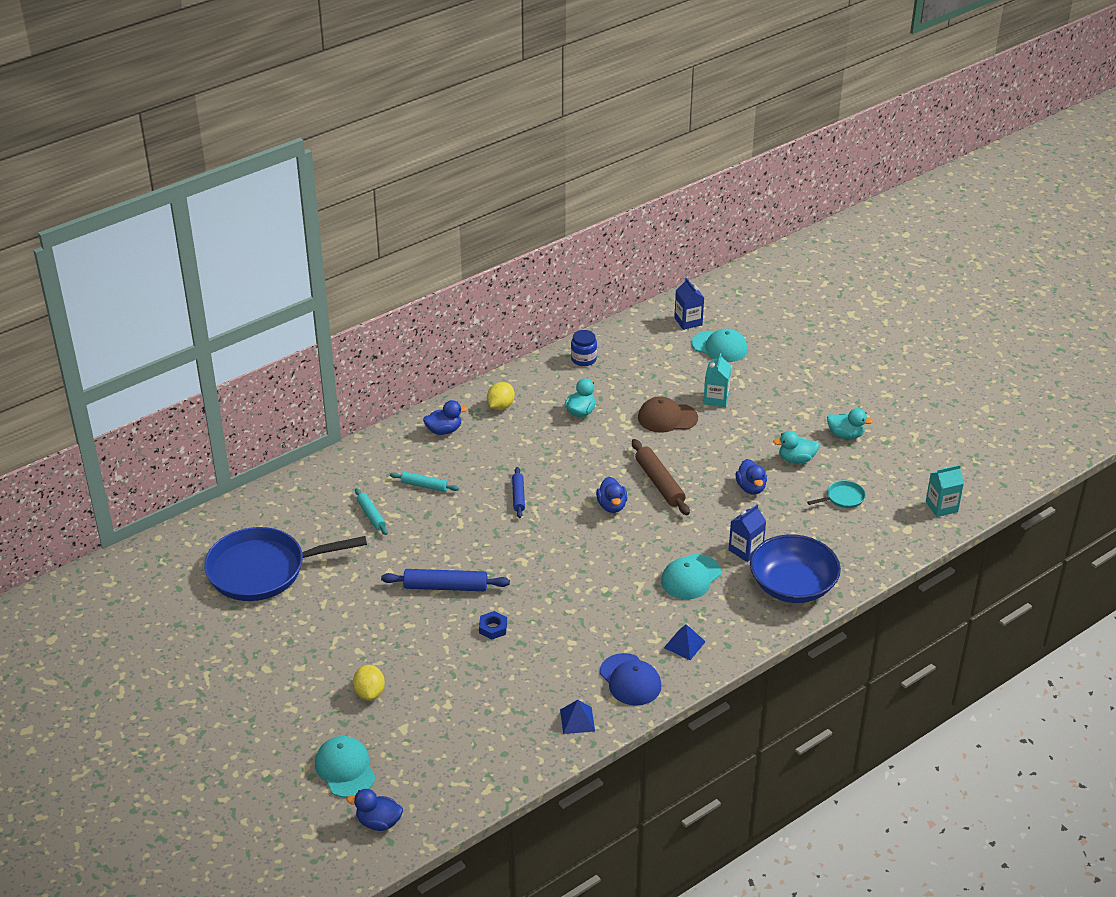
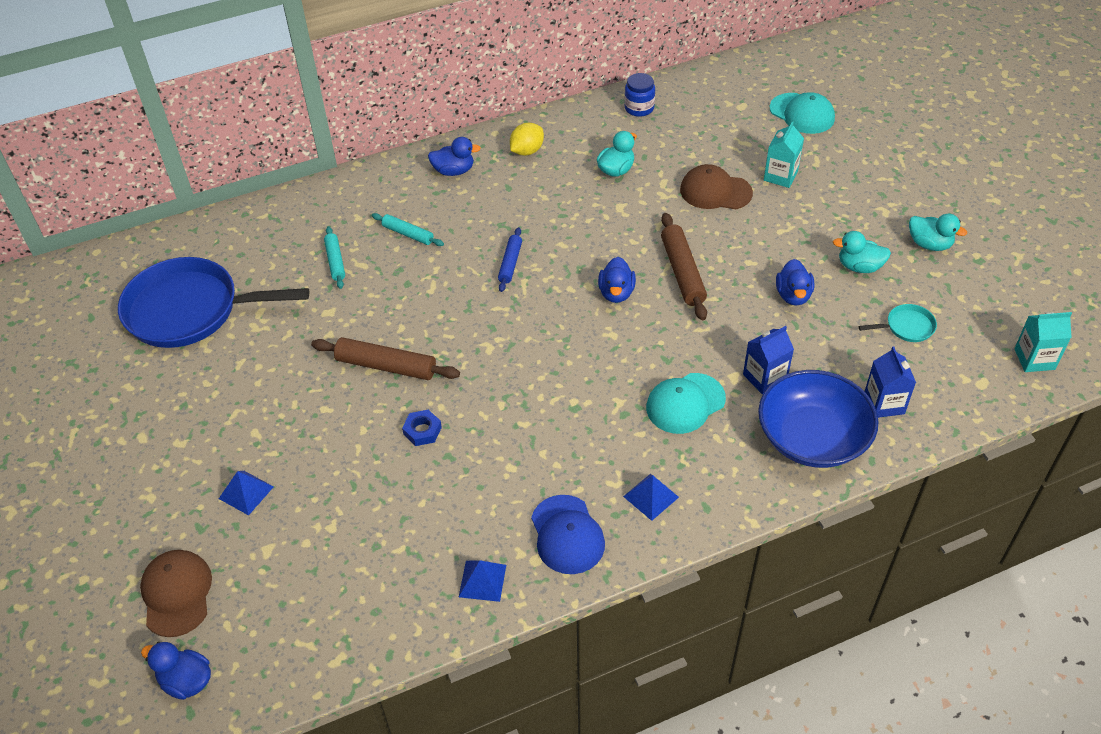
camera: 15 degrees right, 10 degrees up
(345, 769) = (177, 594): turquoise cap -> brown cap
(369, 693) = (246, 492): yellow lemon -> blue pyramid
(445, 587) = (386, 366): blue rolling pin -> brown rolling pin
(688, 321) = (773, 79): blue carton -> blue carton (884, 403)

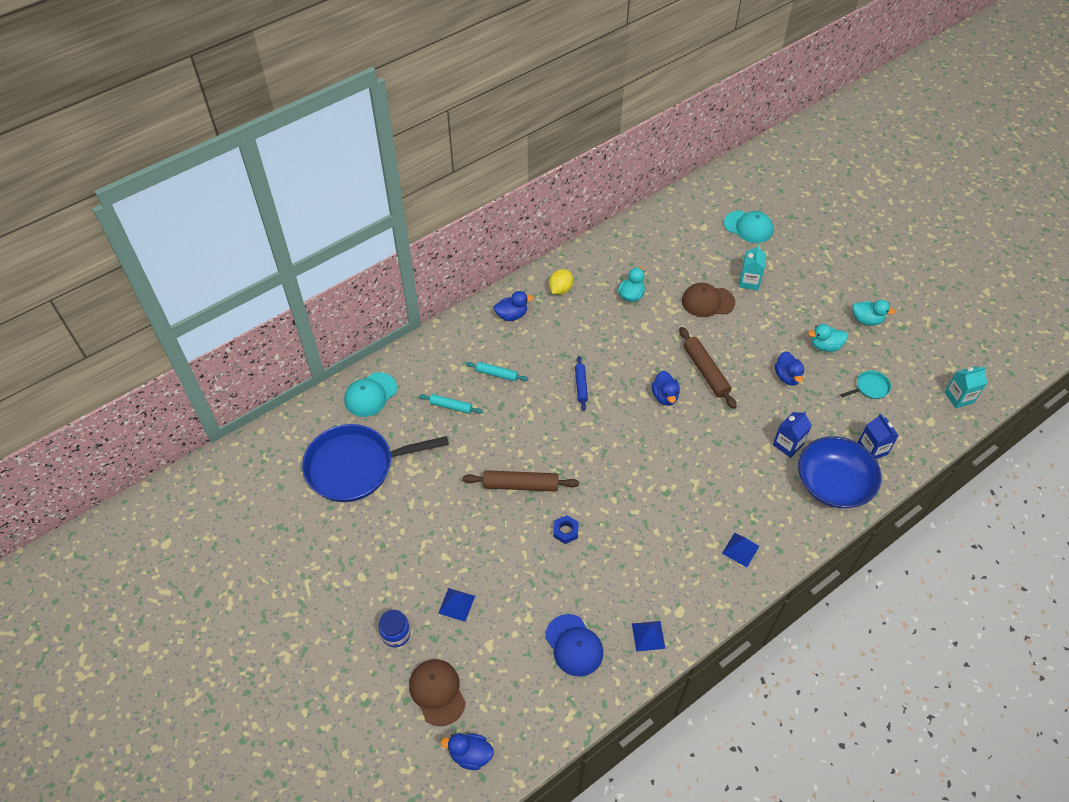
camera: 15 degrees left, 5 degrees up
(335, 261) = (451, 406): turquoise rolling pin -> turquoise rolling pin turned 45 degrees counterclockwise
(567, 535) = (694, 589): blue cap -> blue cap (574, 645)
(639, 108) = (630, 240): blue jar -> blue jar (396, 634)
(685, 403) = (740, 474): turquoise cap -> turquoise cap (370, 395)

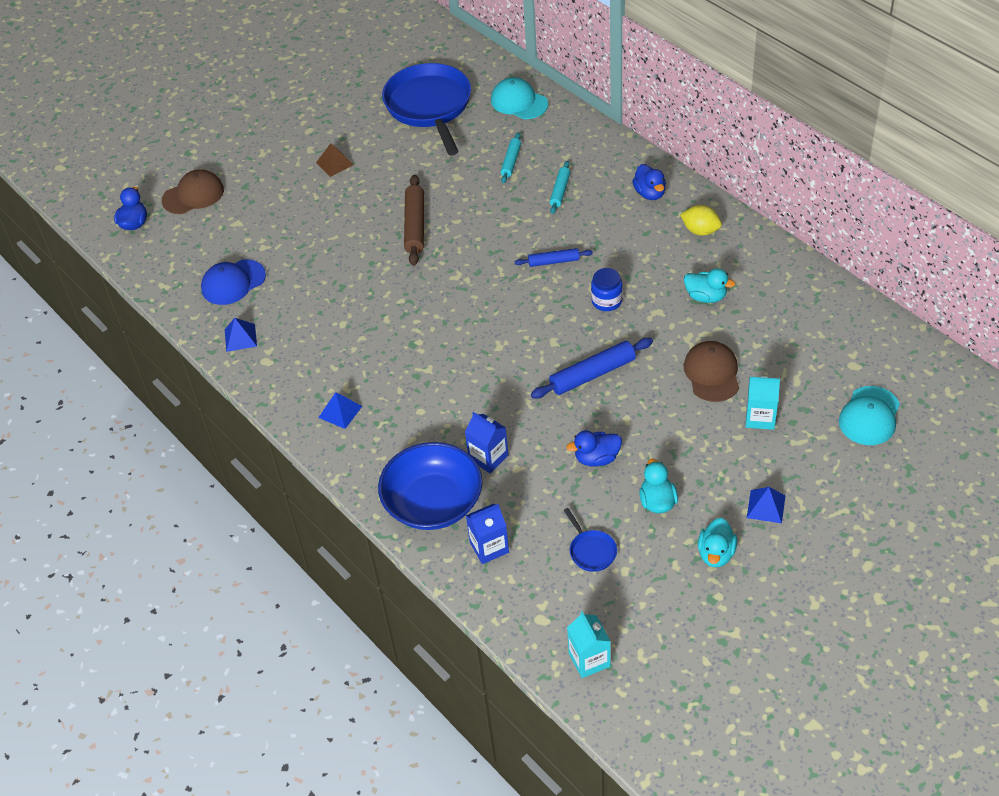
camera: 90 degrees right, 5 degrees down
(396, 634) = (250, 161): blue jar -> blue jar (606, 301)
(419, 552) = (334, 163): none -> brown pyramid
(456, 604) = (279, 196): blue pyramid -> blue pyramid (766, 506)
(565, 531) = (360, 265): blue nut -> none
(665, 396) = (548, 337): blue duck -> none
(705, 371) = (592, 374): brown rolling pin -> blue rolling pin
(870, 388) = (591, 551): turquoise pan -> blue pan

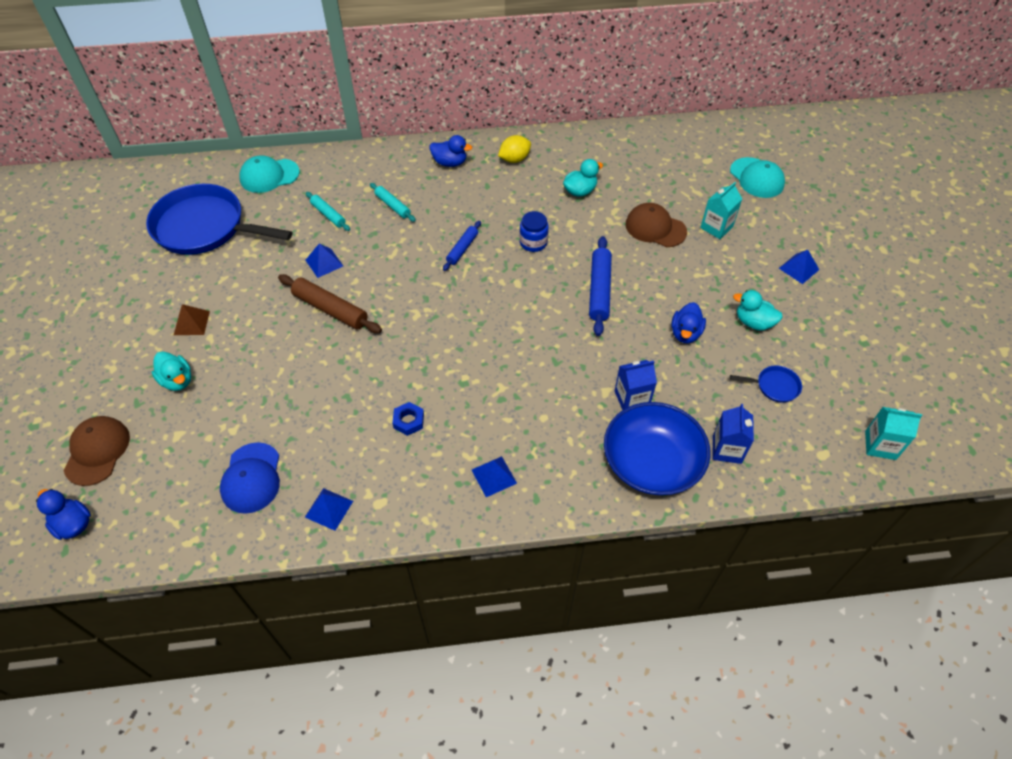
camera: 60 degrees left, 5 degrees up
(349, 334) = (408, 421): none -> blue nut
(458, 192) = (324, 263): none -> blue pyramid
(716, 554) = (824, 317): turquoise duck -> turquoise duck (177, 380)

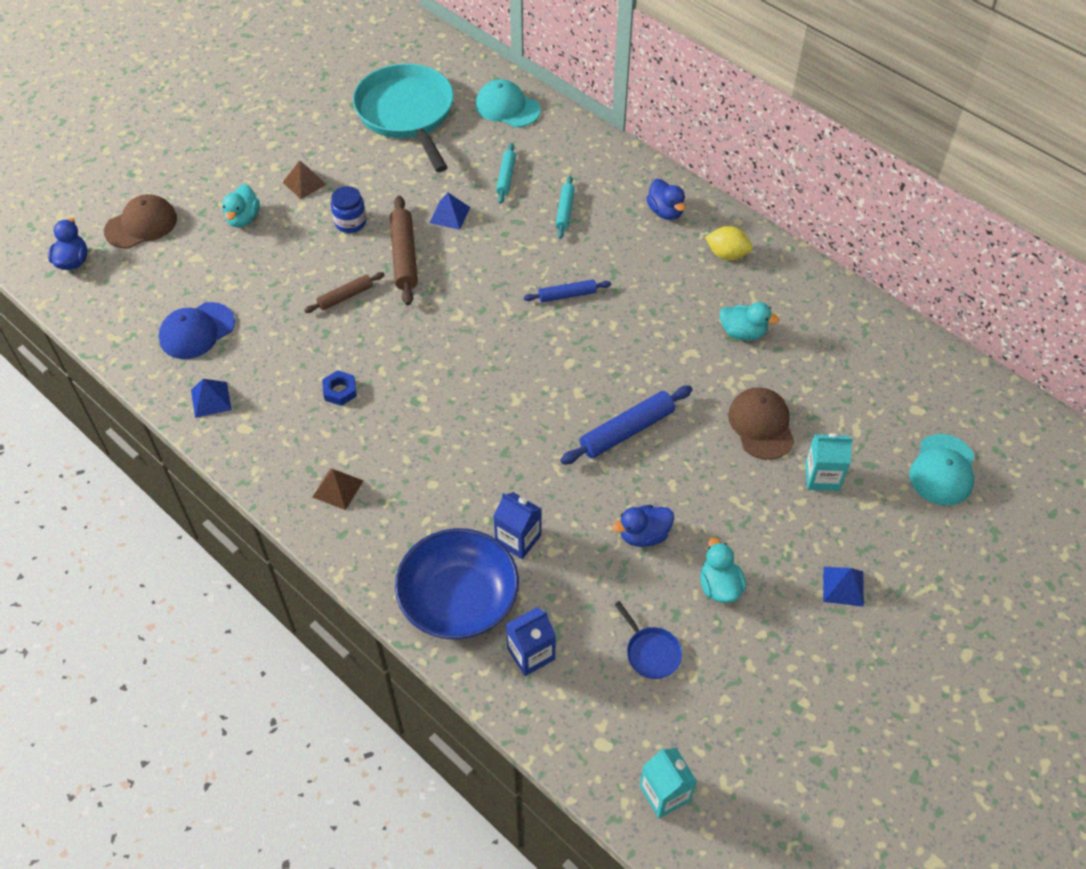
camera: 50 degrees right, 0 degrees up
(205, 227) = (407, 114): blue pan -> turquoise pan
(327, 365) = (345, 296): none -> brown rolling pin
(494, 476) = (337, 488): blue pyramid -> brown pyramid
(533, 242) = (632, 341): blue jar -> blue jar (350, 222)

